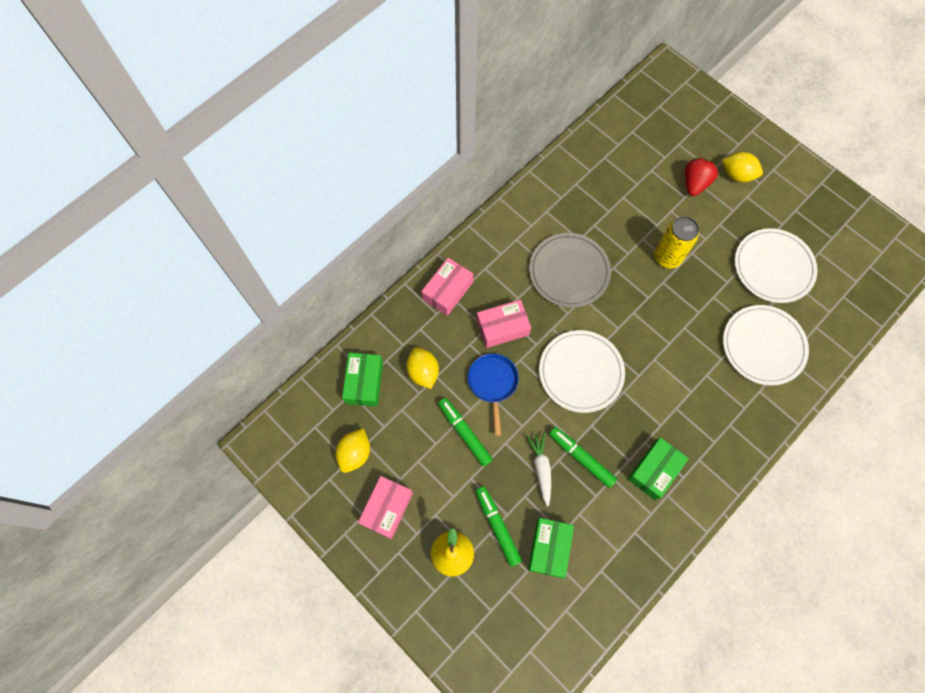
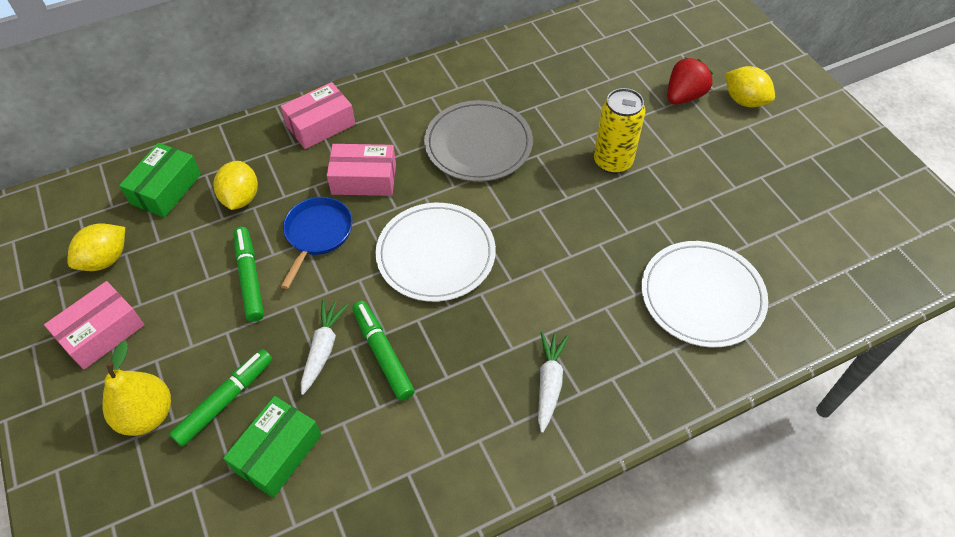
camera: 20 degrees right, 15 degrees down
(497, 526) = (225, 400): green marker -> green marker turned 45 degrees clockwise
(654, 470) = (476, 402): green box -> none
(693, 441) = (549, 383): none -> white carrot
(773, 267) = (754, 209): white plate -> none

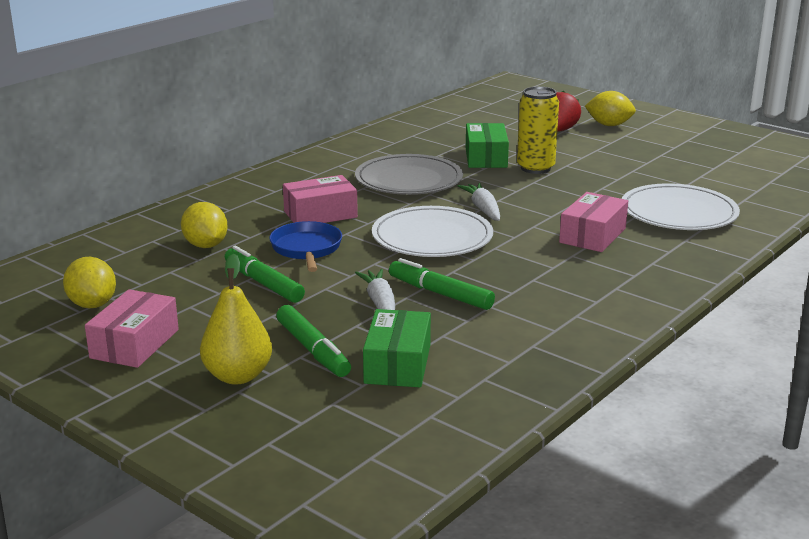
camera: 25 degrees left, 30 degrees down
(105, 259) = (92, 304): yellow lemon -> yellow lemon turned 45 degrees counterclockwise
(166, 189) = (118, 255): green box -> green box (486, 157)
(225, 400) = (313, 350): green marker -> green marker turned 135 degrees clockwise
(320, 125) = (245, 196): pink box -> pink box (592, 235)
(549, 383) = (603, 276): white carrot -> white carrot (483, 209)

